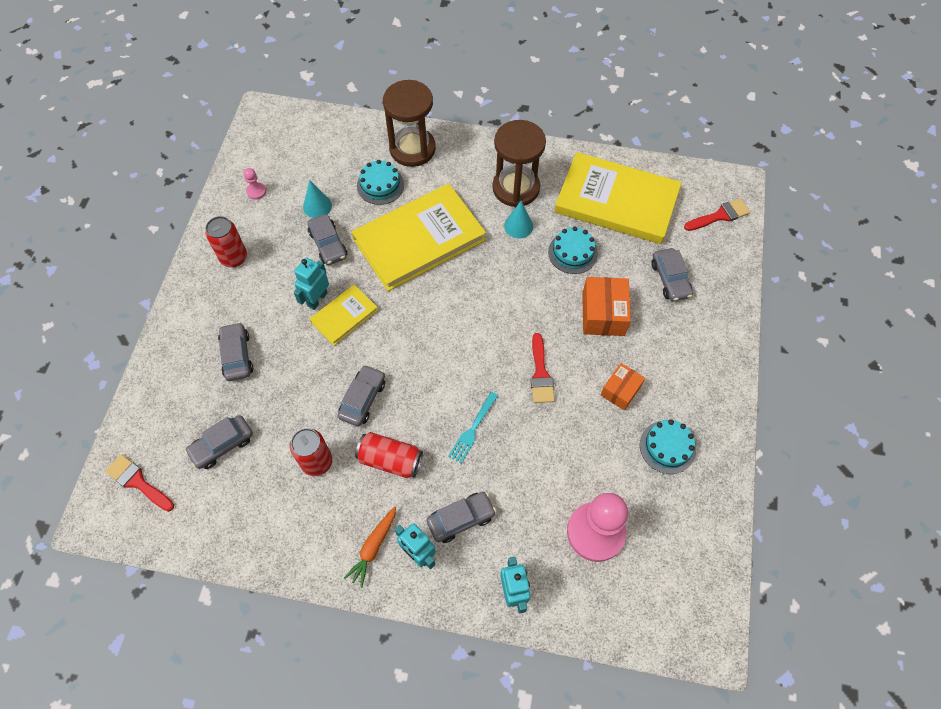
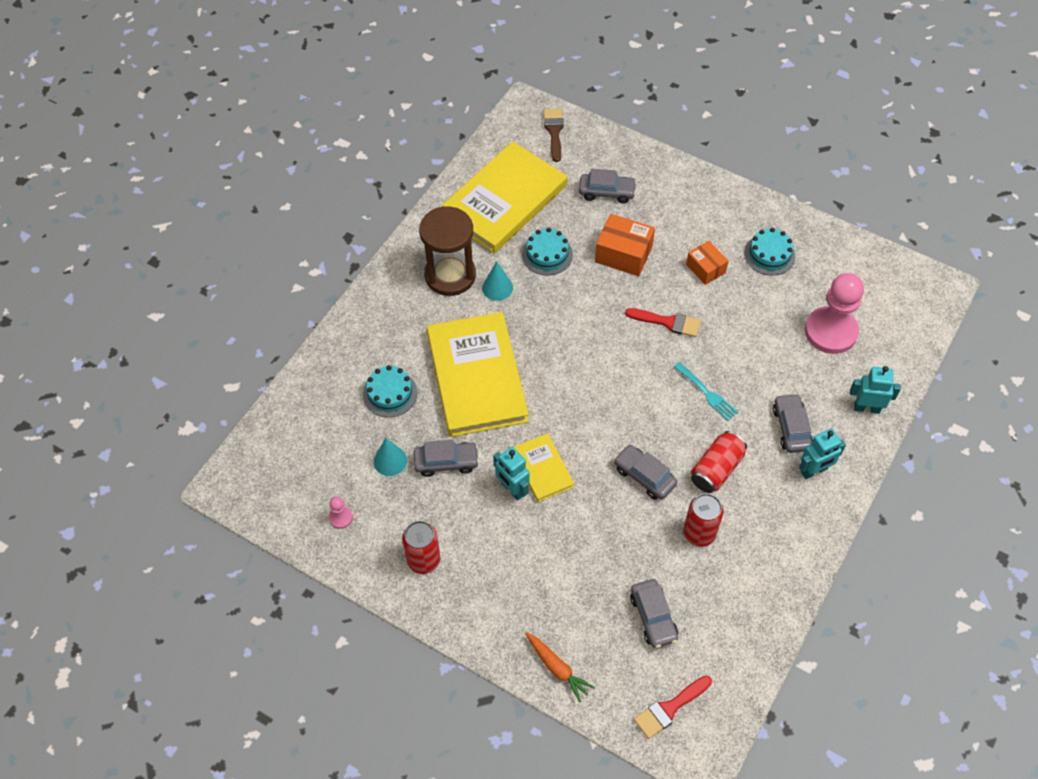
camera: 70 degrees left, 5 degrees down
(237, 356) = (552, 582): grey car -> none
(373, 547) = (799, 506): orange carrot -> orange carrot (557, 668)
(412, 149) = (355, 350): brown hourglass -> none
(720, 216) = (554, 131): red brush -> brown brush

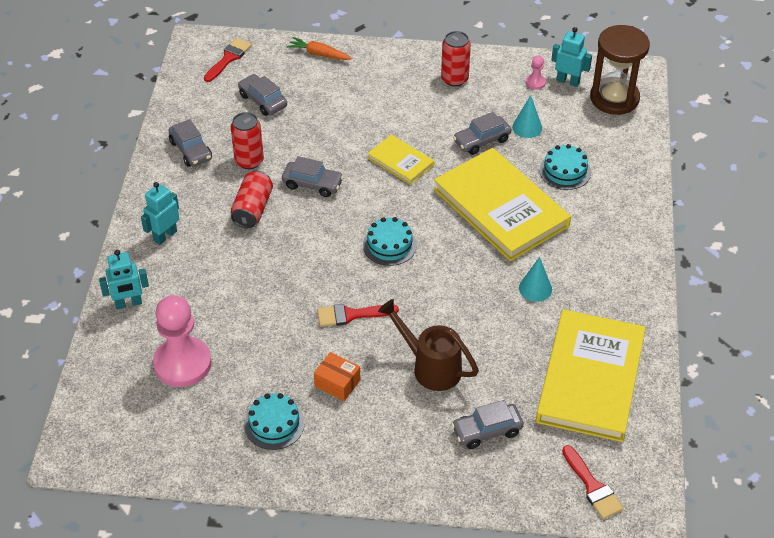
camera: 155 degrees right, 10 degrees down
(450, 275) = (588, 284): brown hourglass -> brown hourglass (614, 98)
(512, 489) = (416, 141): turquoise robot -> turquoise robot (568, 81)
(547, 254) = (508, 338): turquoise cake -> turquoise cake (389, 245)
(554, 131) = (592, 486): brown brush -> red brush
(623, 254) = (430, 367): orange box -> brown watering can
(707, 393) = (286, 265): turquoise fork -> none
(791, 428) = (196, 262): grey car -> grey car (191, 150)

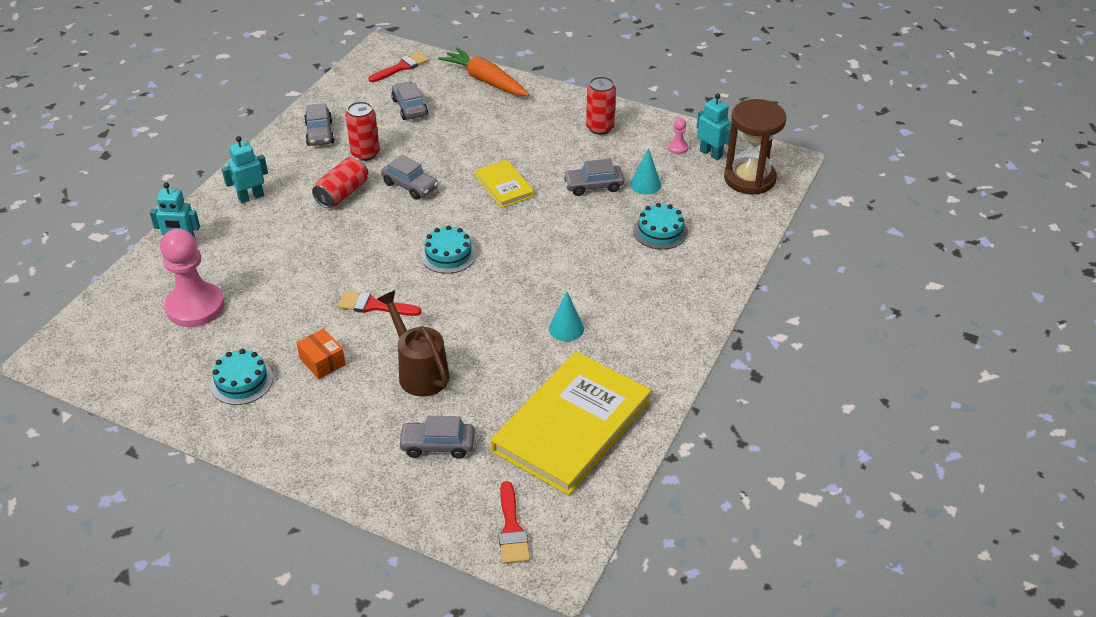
camera: 20 degrees right, 5 degrees down
(319, 54) = (485, 80): orange carrot -> orange carrot, size x1.67
(500, 208) = (576, 248): yellow book -> none

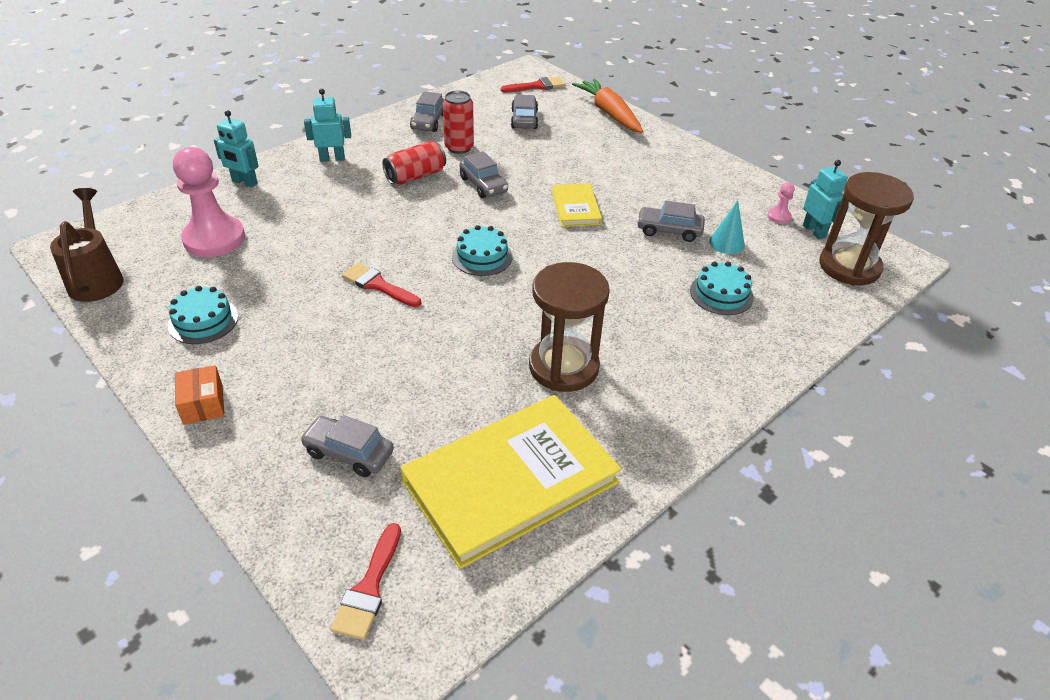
camera: 20 degrees right, 0 degrees up
(322, 362) = (292, 325): orange box -> orange box (203, 404)
(419, 372) = (380, 365): brown watering can -> brown watering can (97, 278)
(566, 328) = (563, 367): turquoise cone -> brown hourglass
(600, 128) = (703, 179): red can -> none

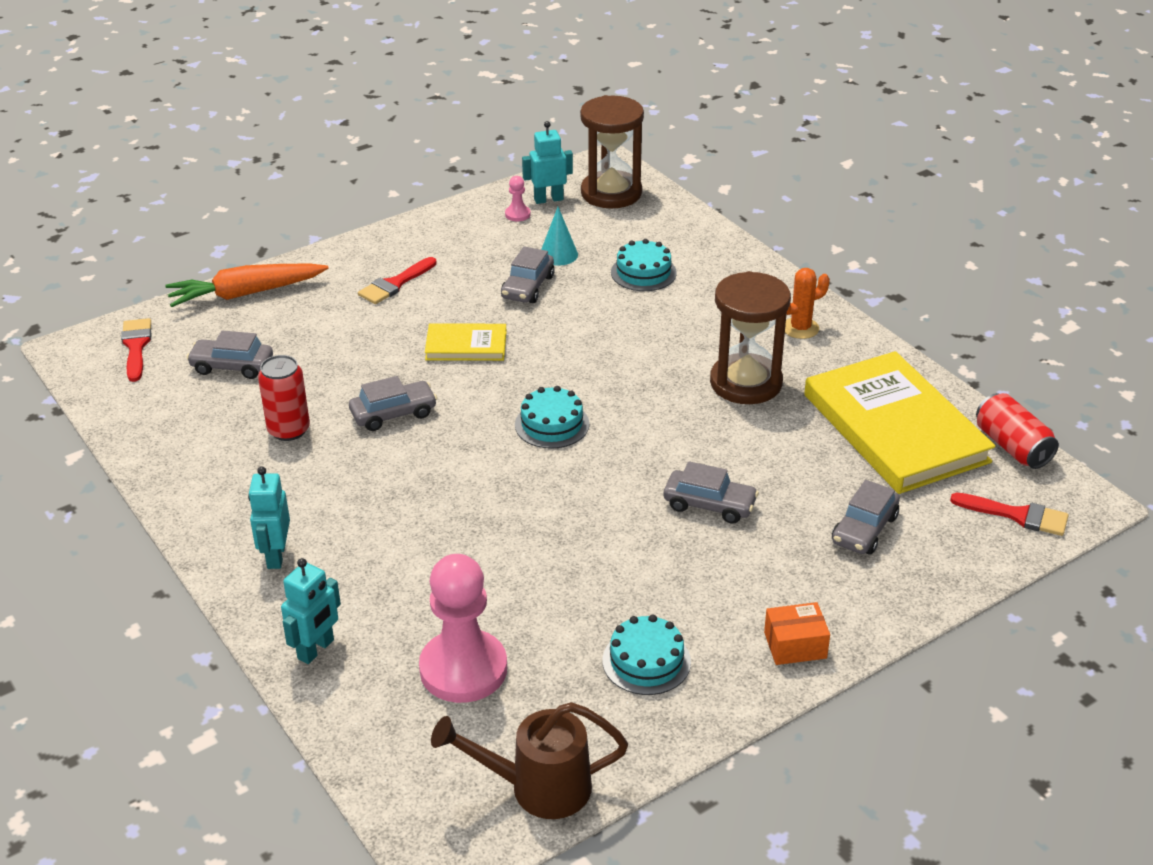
camera: 80 degrees left, 5 degrees down
(378, 285) = (594, 509): red brush -> red brush (395, 284)
(415, 176) = (352, 473): red can -> red can (1012, 447)
(429, 122) = (201, 456): grey car -> grey car (709, 505)
(668, 406) = (800, 328): none -> orange cactus

